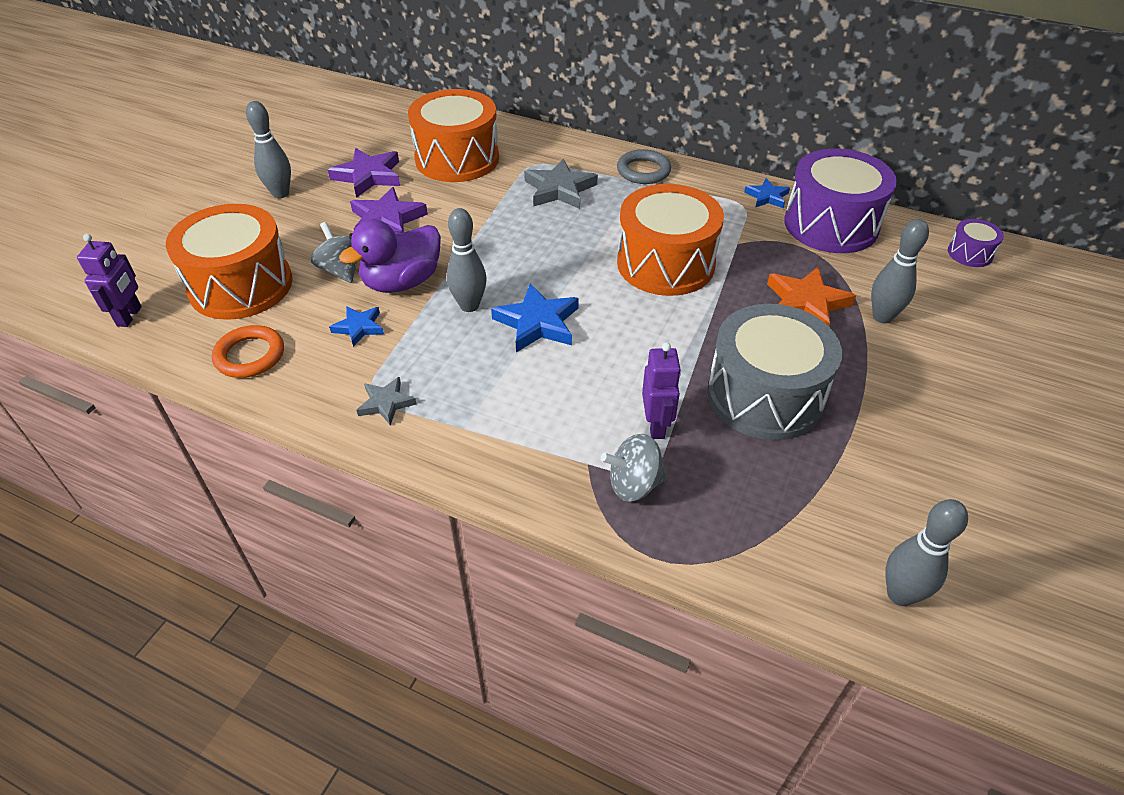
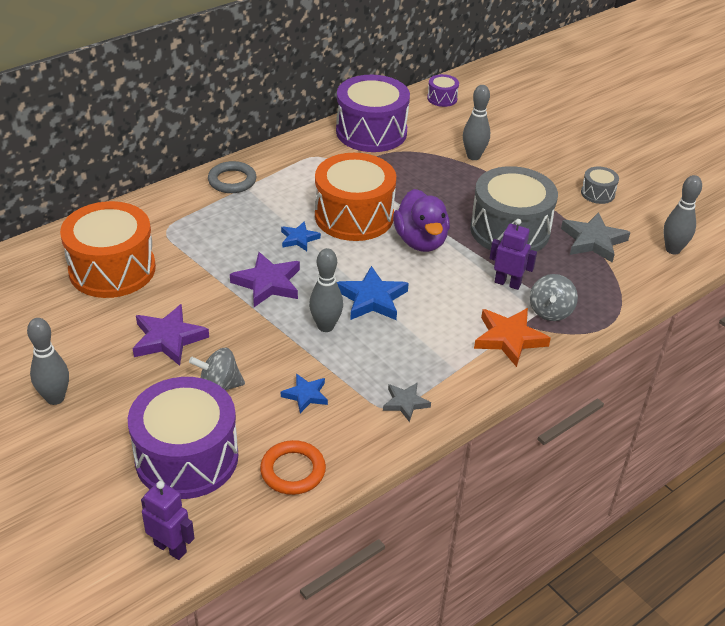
camera: 65 degrees left, 5 degrees down
(241, 285) = (187, 457): orange drum -> purple drum
(368, 176) = (85, 331): purple star -> purple star (268, 283)
(402, 282) = (266, 354): purple duck -> purple duck (421, 241)
(559, 189) = (216, 230): grey star -> grey star (593, 241)
(767, 197) = (317, 142): blue star -> blue star (299, 239)
(806, 303) = (440, 177): orange star -> orange star (509, 339)
(943, 463) = (597, 193): none -> grey drum

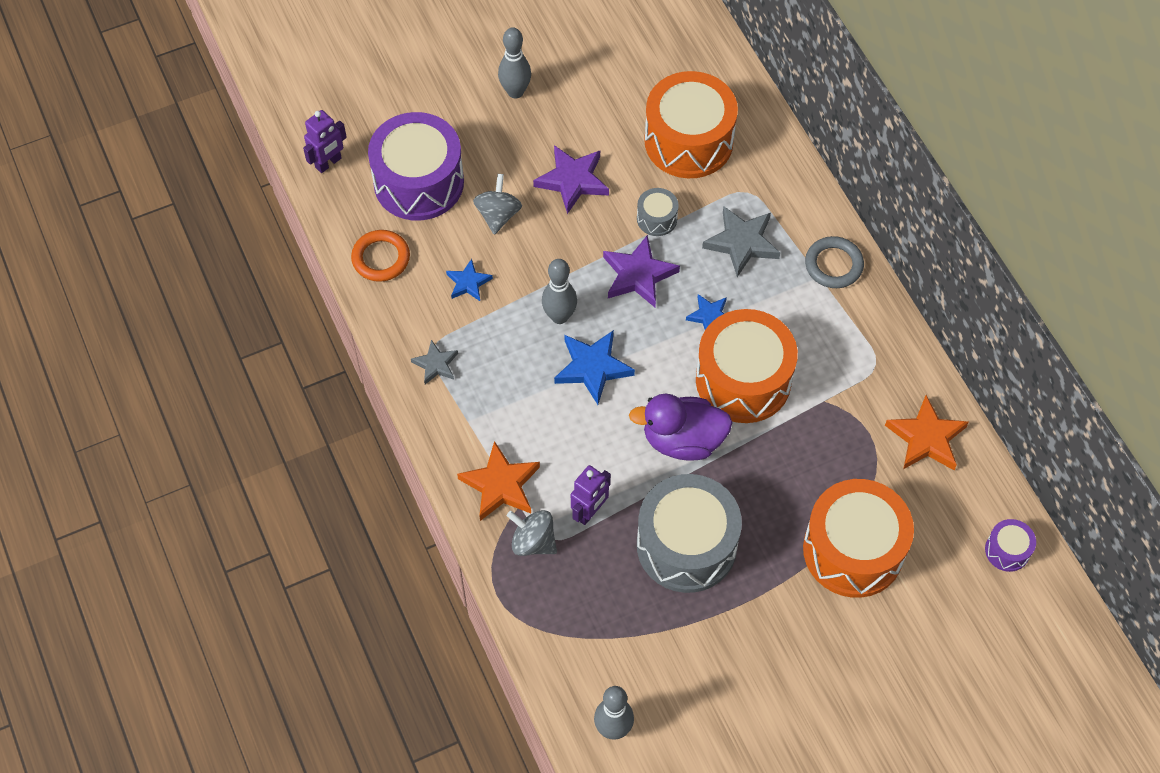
camera: 105 degrees right, 20 degrees up
(371, 132) = (926, 438): purple drum -> orange star
(473, 156) = (853, 550): grey bowling pin -> orange drum
(593, 241) = (648, 637): grey star -> grey star (742, 243)
(597, 193) = (746, 682): grey drum -> grey drum (657, 219)

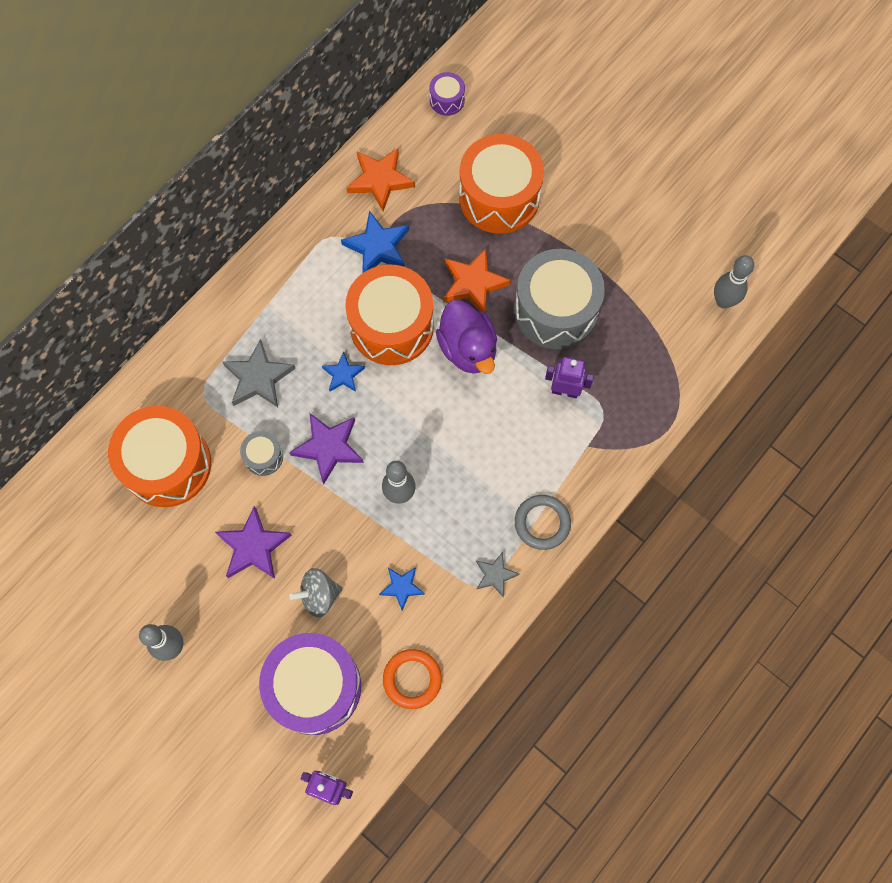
camera: 115 degrees left, 10 degrees up
(500, 485) = (577, 469): orange star -> orange star (473, 283)
(533, 541) = (612, 421): grey spinning top -> none
(593, 368) = (436, 445): blue star -> blue star (377, 247)
(833, 265) = (249, 299): grey ring -> grey ring (542, 523)

